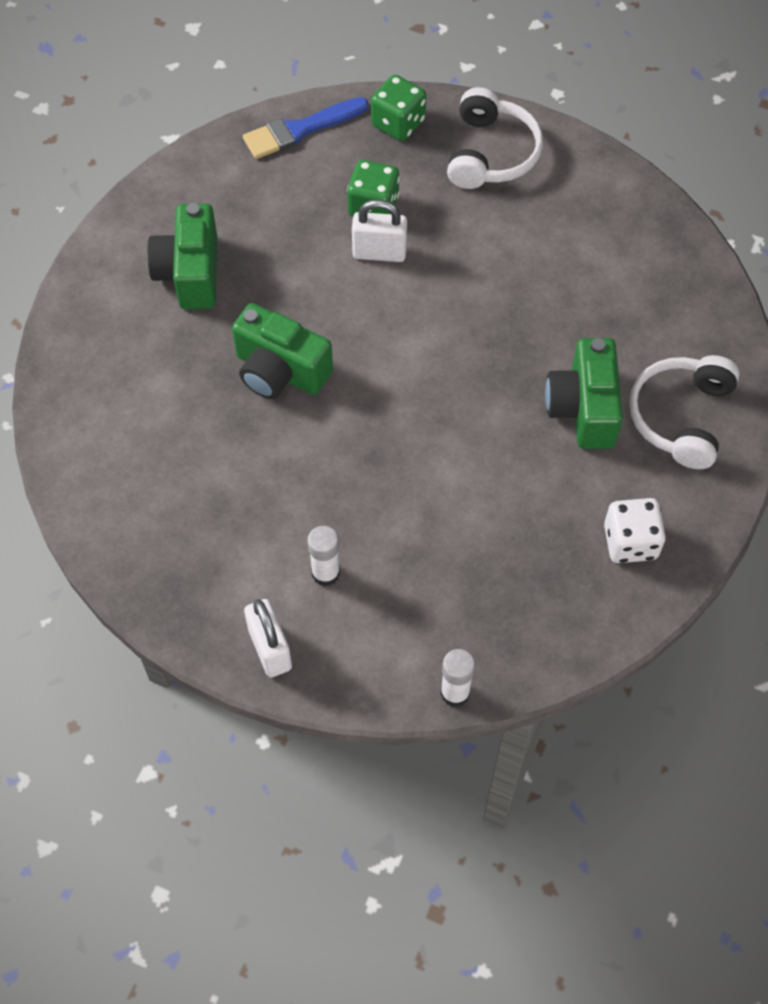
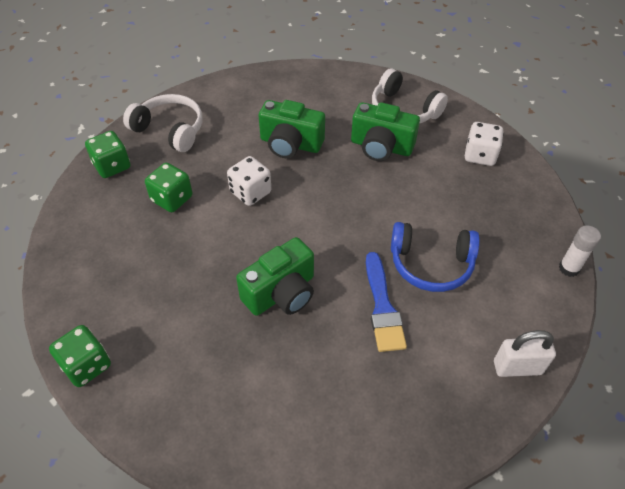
camera: 70 degrees left, 10 degrees down
(121, 230) = (86, 365): none -> green dice
(190, 273) = (160, 327): green camera -> green camera (290, 144)
(300, 130) = (76, 219): blue brush -> blue brush (382, 307)
(325, 573) = (462, 314): white glue stick -> none
(379, 253) = (212, 207): white padlock -> none
(391, 521) = (431, 264): none -> blue headphones
(422, 284) = (250, 192): none -> white dice

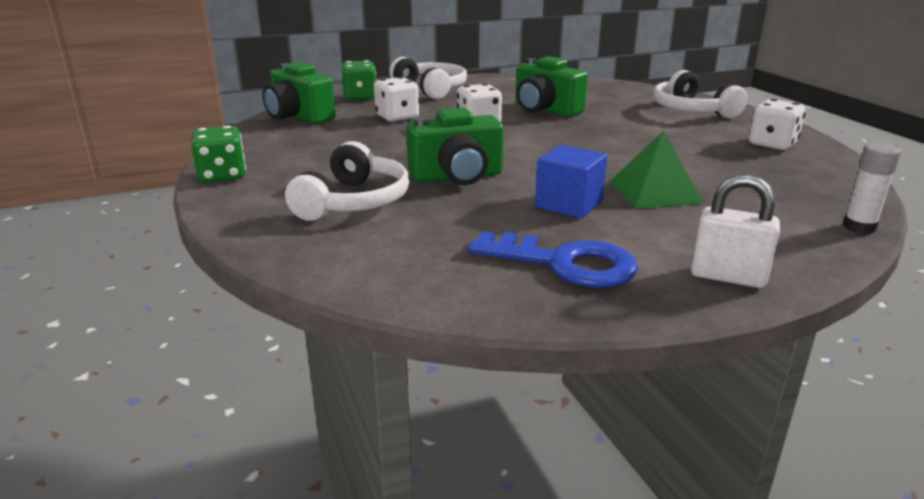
camera: 25 degrees right, 25 degrees down
(172, 199) = (397, 117): green dice -> white dice
(225, 365) = (353, 202): none -> white headphones
(381, 147) = (647, 124): green camera -> green camera (299, 116)
(382, 307) = (569, 204): blue brush -> blue cube
(417, 393) = (565, 263): none -> blue key
(431, 264) = (654, 191): blue headphones -> green pyramid

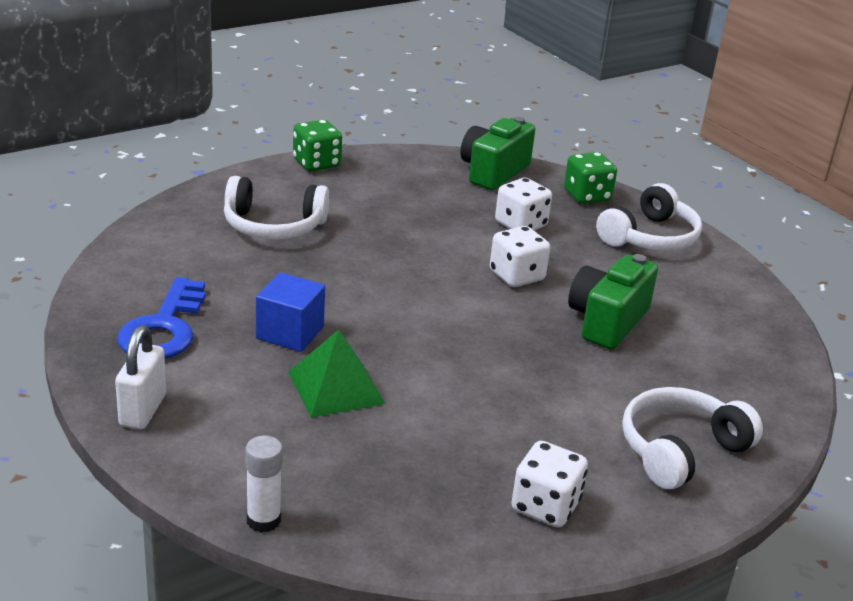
camera: 75 degrees right, 5 degrees up
(457, 176) = (346, 270): green camera -> none

